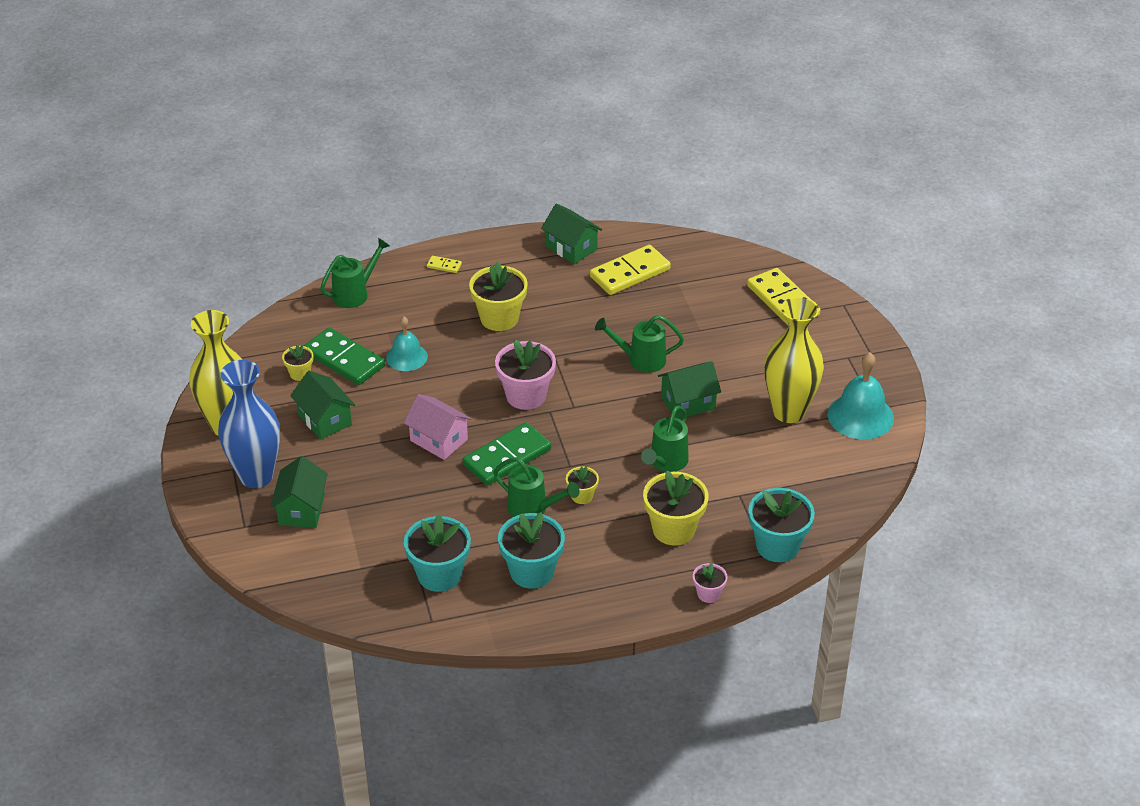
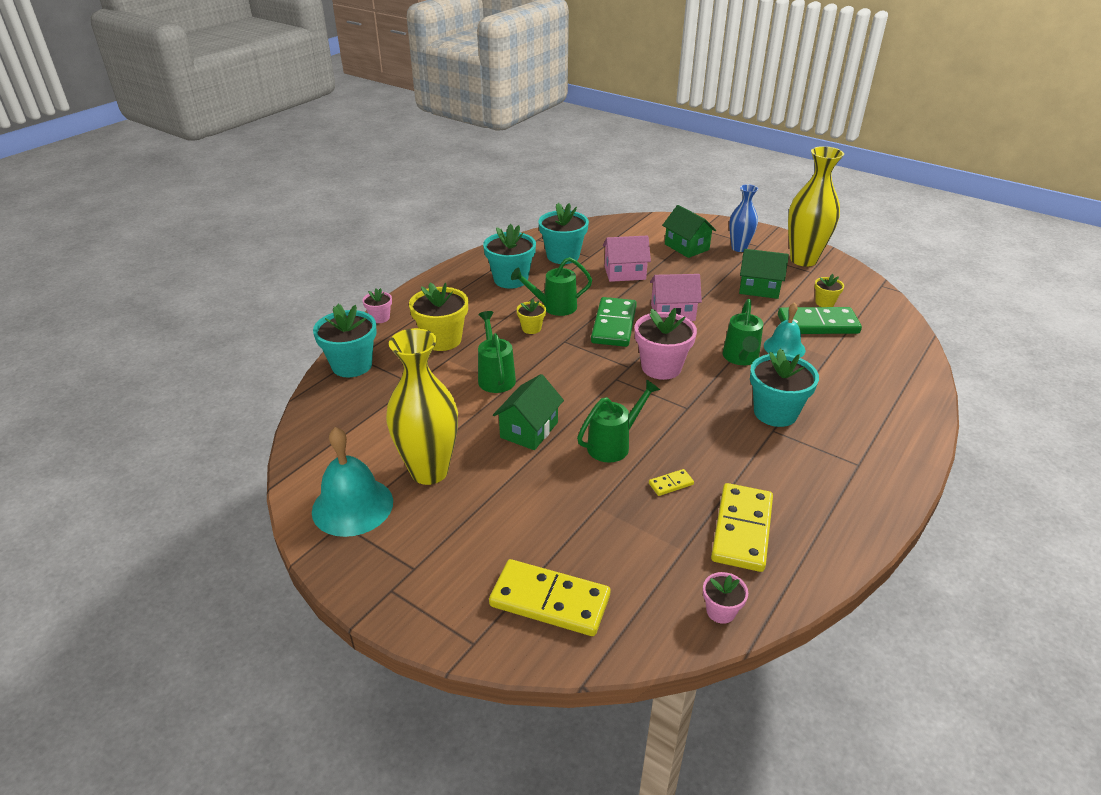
camera: 140 degrees right, 5 degrees down
(256, 476) = (739, 248): blue vase -> blue vase, size x0.59
(354, 294) = (903, 369): green watering can -> green watering can (741, 358)
(412, 512) = (625, 273): none -> pink house
(444, 266) = (894, 431): yellow domino -> yellow domino (671, 484)
(499, 318) = (775, 413): yellow flower pot -> turquoise flower pot
(571, 248) = (834, 522): green house -> none
(696, 249) = (720, 611): none -> pink flower pot

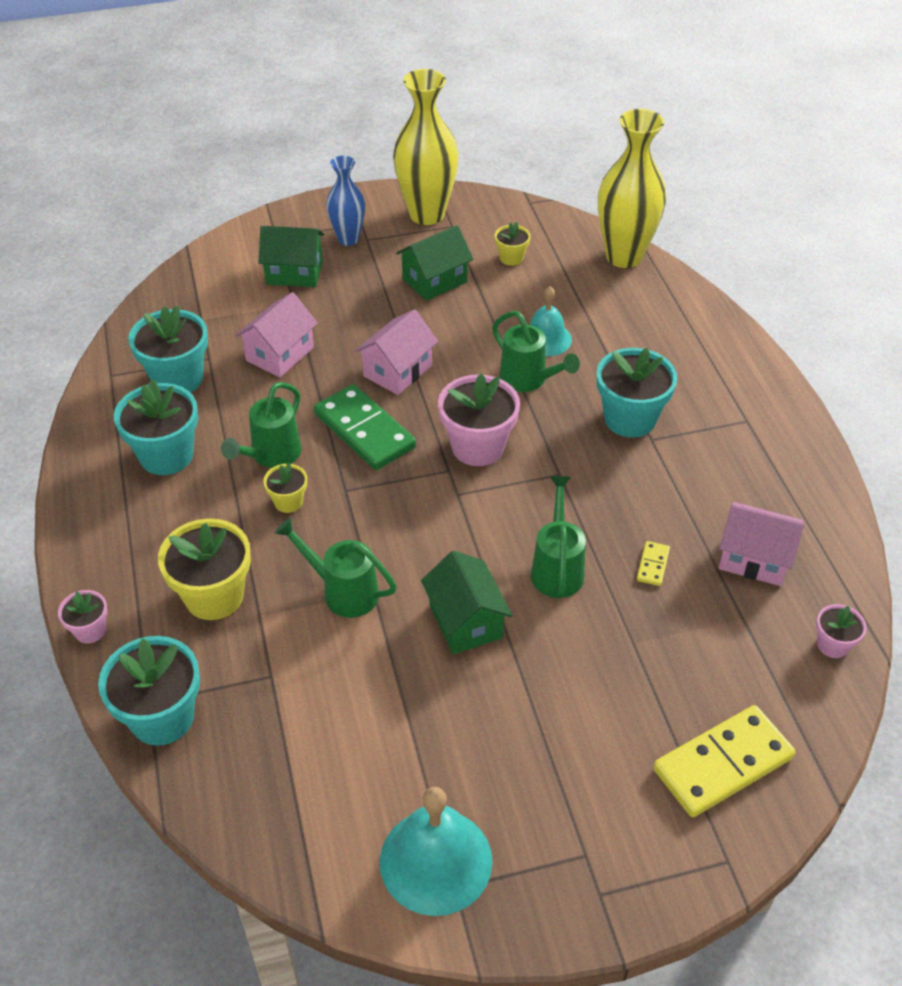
camera: 50 degrees left, 10 degrees up
(429, 471) = (446, 753): yellow vase -> yellow vase (624, 256)
(742, 530) = (754, 559): yellow domino -> pink house
(818, 324) = (538, 289): green domino -> none

